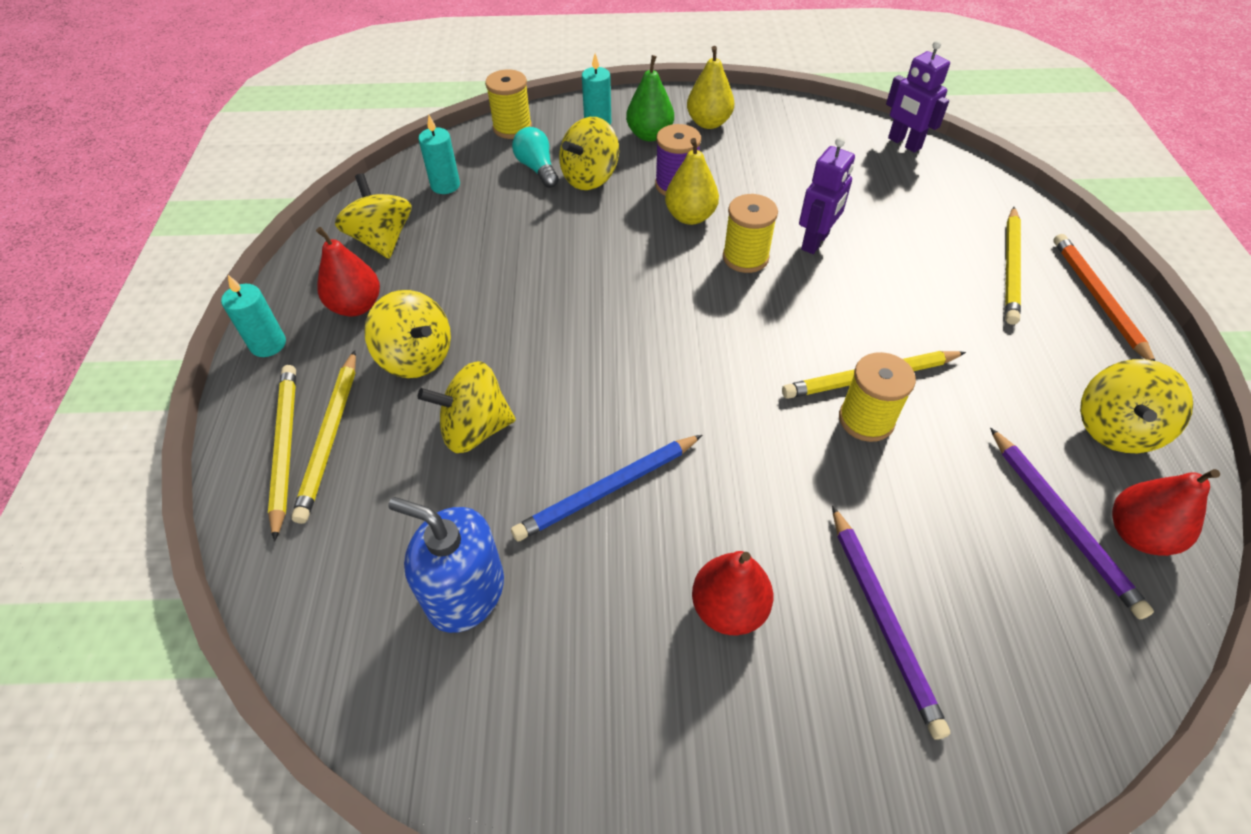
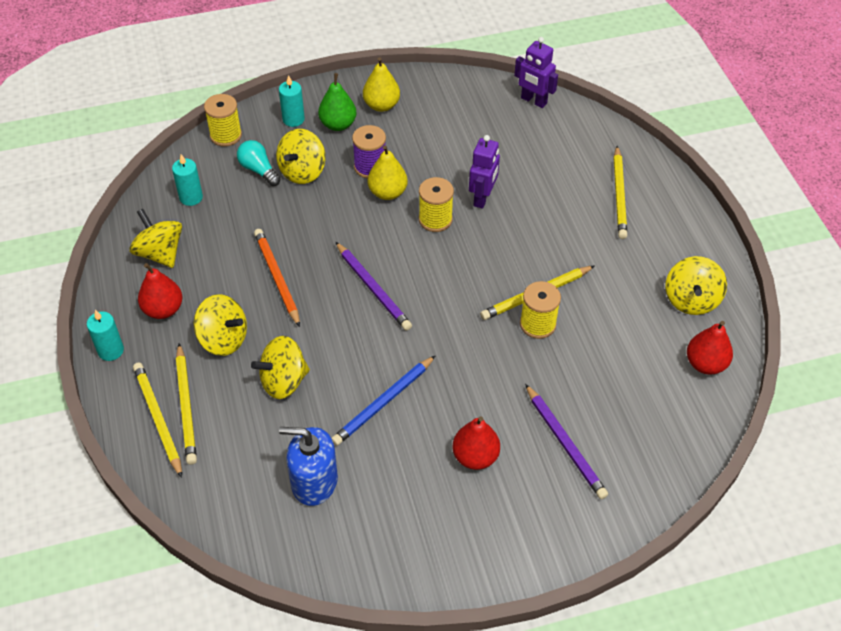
camera: 15 degrees left, 0 degrees up
(1061, 522) = (662, 366): purple pencil -> purple pencil (373, 288)
(1098, 299) = (678, 209): orange pencil -> orange pencil (277, 278)

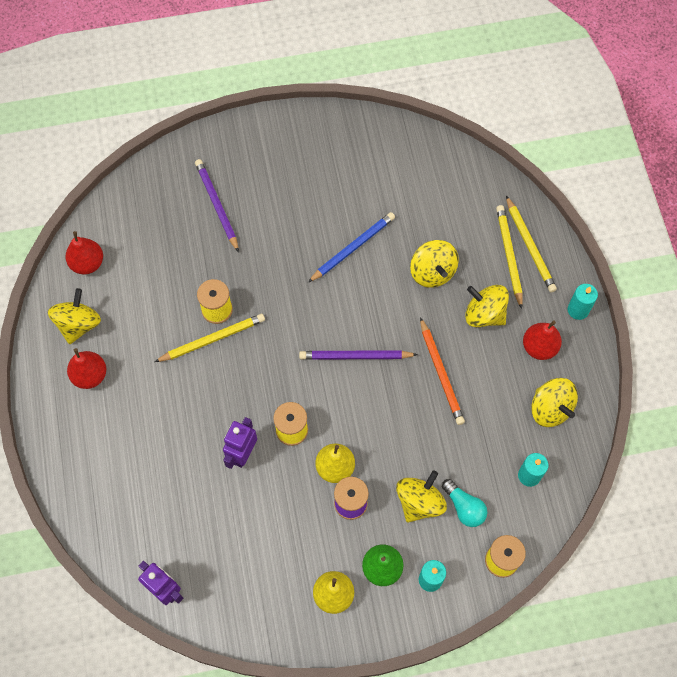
camera: 175 degrees left, 15 degrees up
(283, 381) = (432, 272): yellow spinning top -> yellow spinning top turned 90 degrees clockwise
(314, 482) = (407, 189): blue soap dispenser -> none
(373, 288) = (355, 356): purple pencil -> purple pencil turned 60 degrees counterclockwise
(475, 456) = (286, 200): red pear -> red pear (90, 375)
(619, 195) = (108, 448): yellow pencil -> none

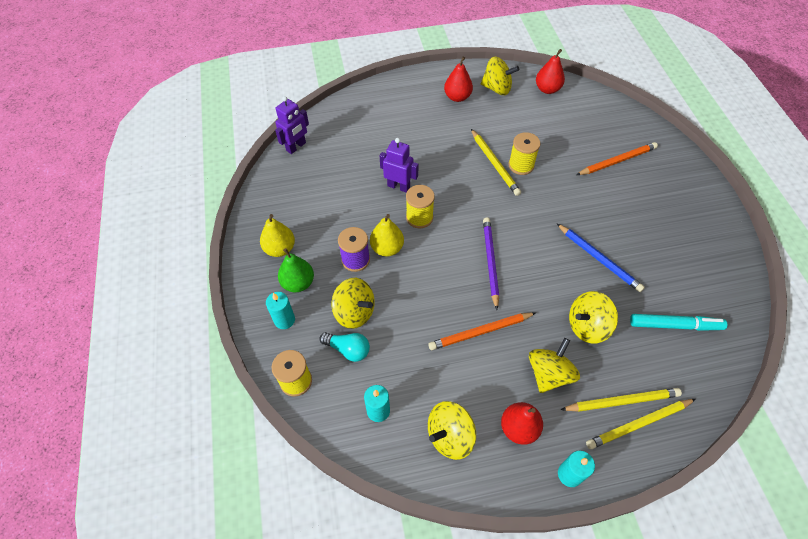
camera: 90 degrees right, 10 degrees down
(217, 205) = (617, 161): purple pencil -> orange pencil
(430, 195) = (675, 325): none -> turquoise marker
(464, 507) = (348, 349): turquoise light bulb -> turquoise light bulb turned 120 degrees counterclockwise

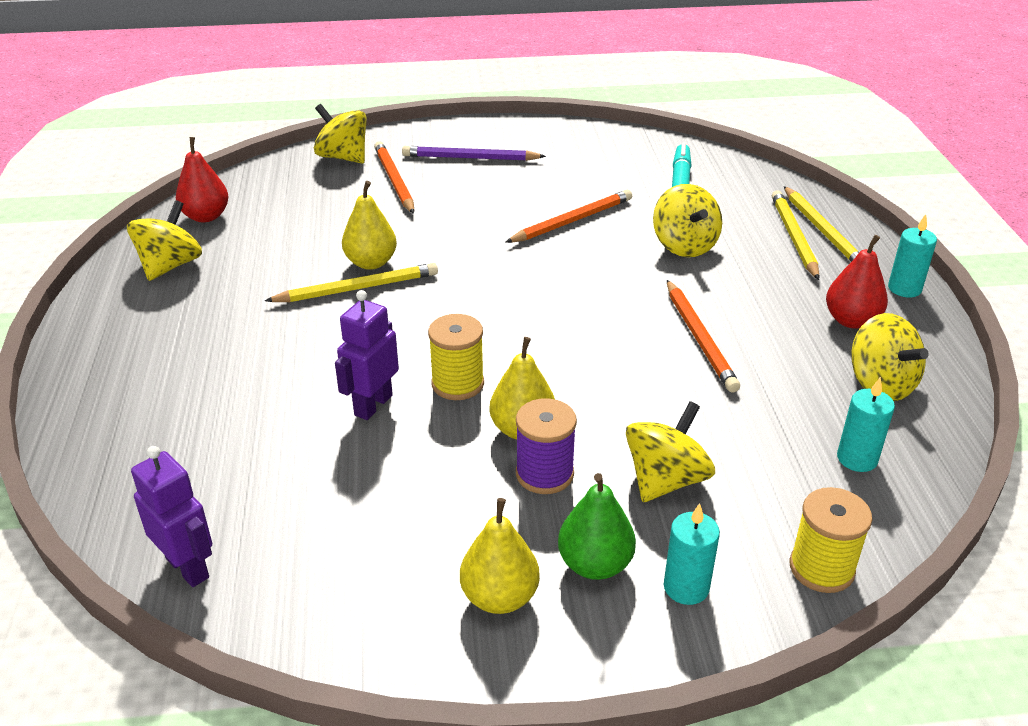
camera: 85 degrees left, 20 degrees down
(348, 349) = (745, 492): turquoise light bulb -> none
(457, 97) = (165, 312): red pear -> none
(490, 262) = (567, 315): purple pencil -> purple pencil (470, 158)
(521, 165) = (371, 263): yellow spool -> yellow pear
(549, 374) = (763, 285): yellow spinning top -> yellow spinning top (343, 157)
(598, 259) = (572, 221): blue pencil -> orange pencil

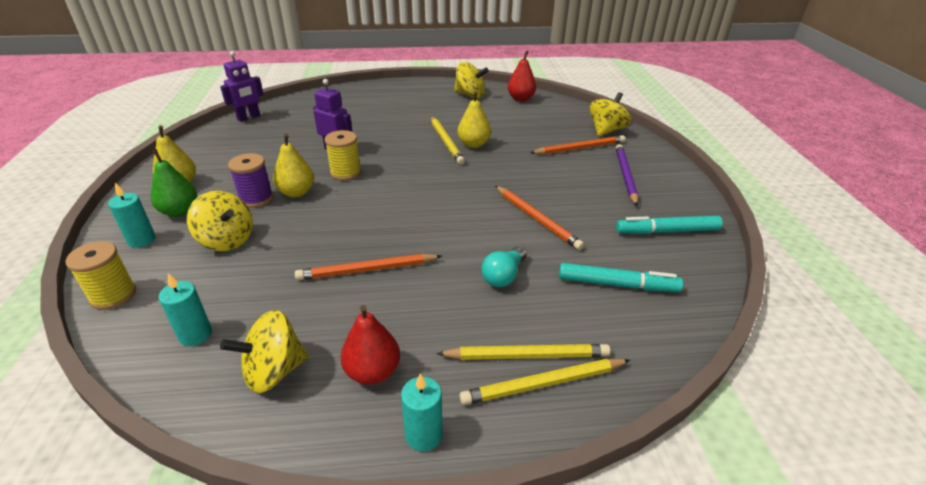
camera: 90 degrees right, 0 degrees up
(585, 149) = (667, 231): none -> turquoise marker
(684, 245) = (504, 276): yellow spinning top -> turquoise light bulb

